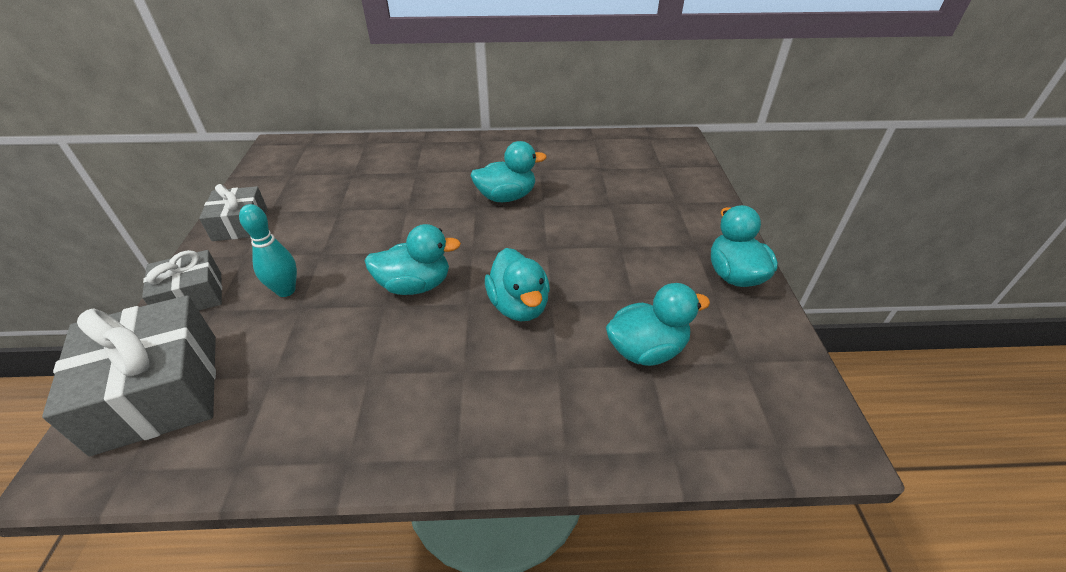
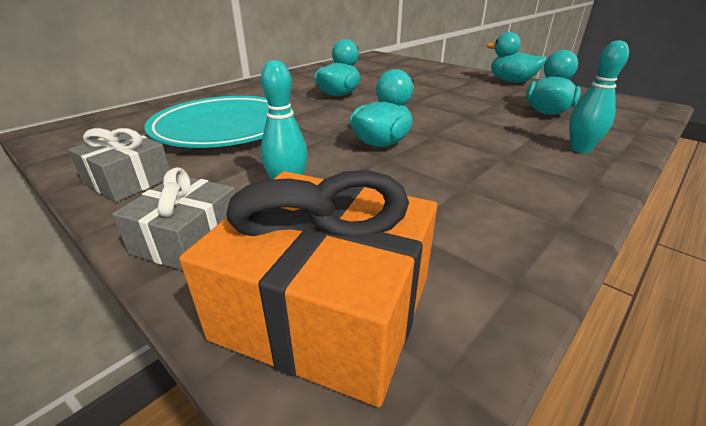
camera: 45 degrees left, 10 degrees down
(158, 391) = (325, 307): grey gift -> orange gift
(358, 198) = (224, 128): none -> turquoise plate
(519, 306) = (460, 124): turquoise duck -> none
(545, 418) = (580, 149): none -> turquoise bowling pin

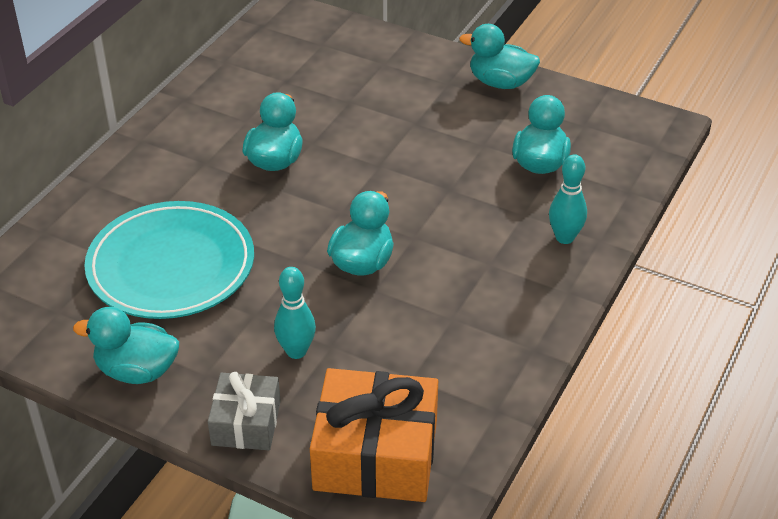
camera: 15 degrees left, 10 degrees up
(128, 180) = (137, 371): grey gift -> turquoise duck

